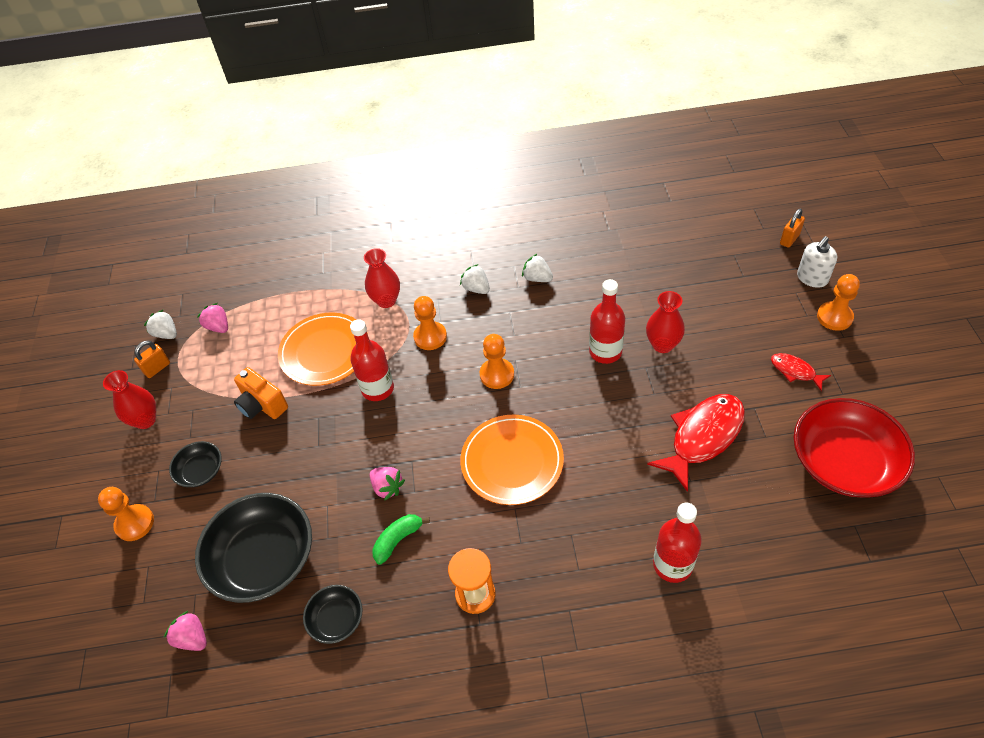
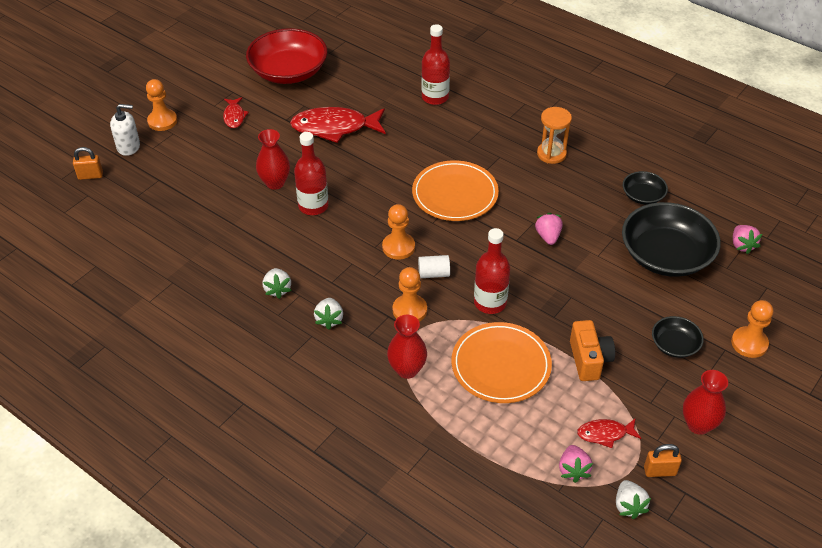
camera: 140 degrees left, 5 degrees down
(212, 363) = (605, 434): none -> red fish
(398, 540) = (569, 206): green banana -> none
(445, 376) = (434, 273): none -> white cylinder

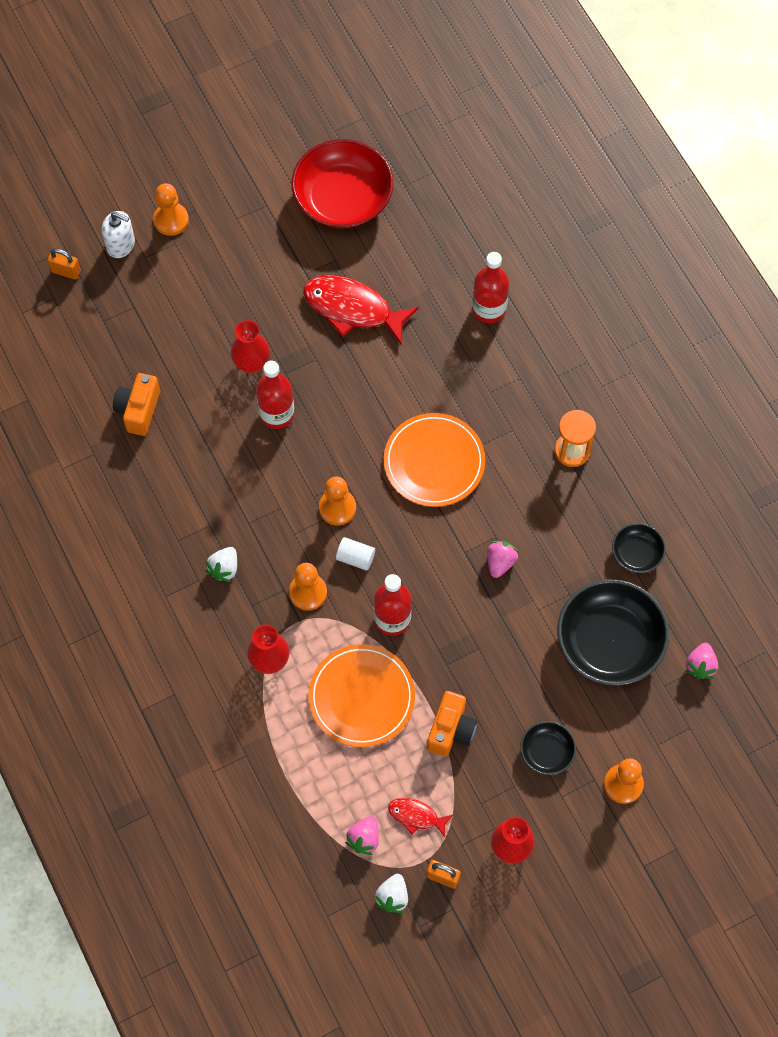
camera: 25 degrees right, 20 degrees up
(197, 241) = (138, 410): none -> orange camera
(234, 116) = (251, 245): red fish -> none
(277, 289) = (191, 509): white strawberry -> none

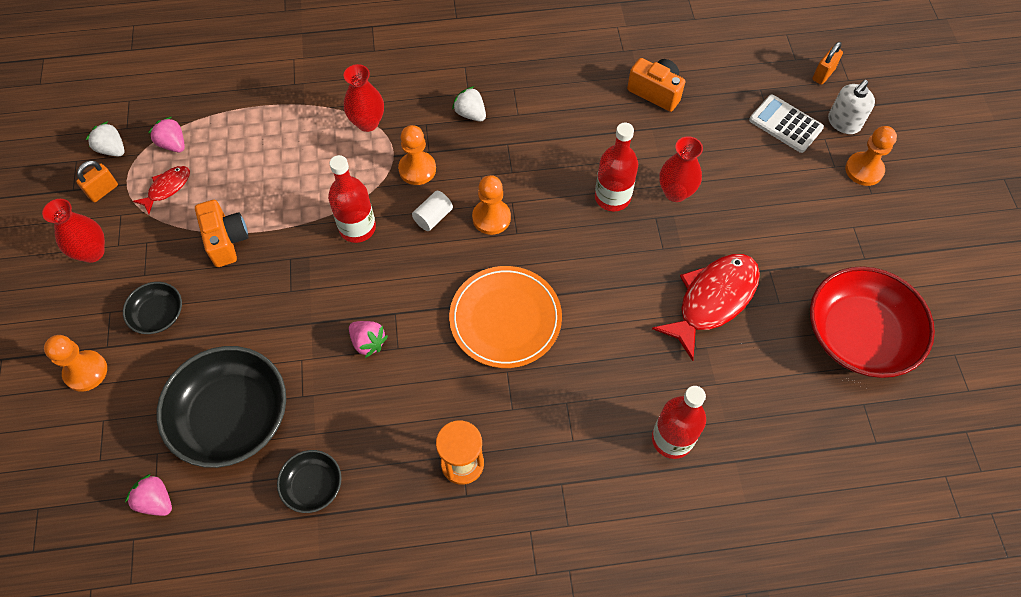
camera: 110 degrees right, 5 degrees down
(139, 291) = (785, 124): none -> white calculator
(361, 697) = (297, 180): orange plate -> none
(451, 730) = (226, 241): orange camera -> orange camera turned 150 degrees counterclockwise

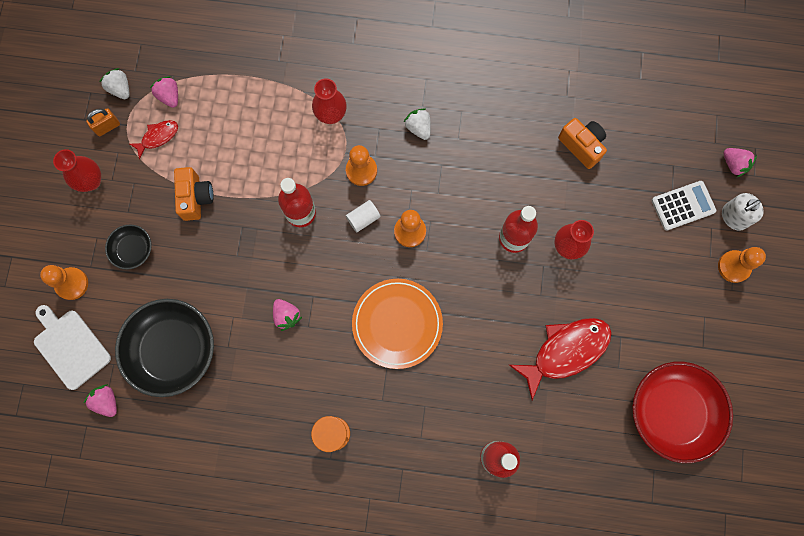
camera: 15 degrees right, 15 degrees up
(95, 446) = (70, 347): none -> white cutting board
(312, 485) = (220, 420): black bowl -> none
(785, 124) = (683, 206): white calculator -> white calculator turned 105 degrees clockwise
(823, 74) = (734, 164): orange padlock -> pink strawberry

